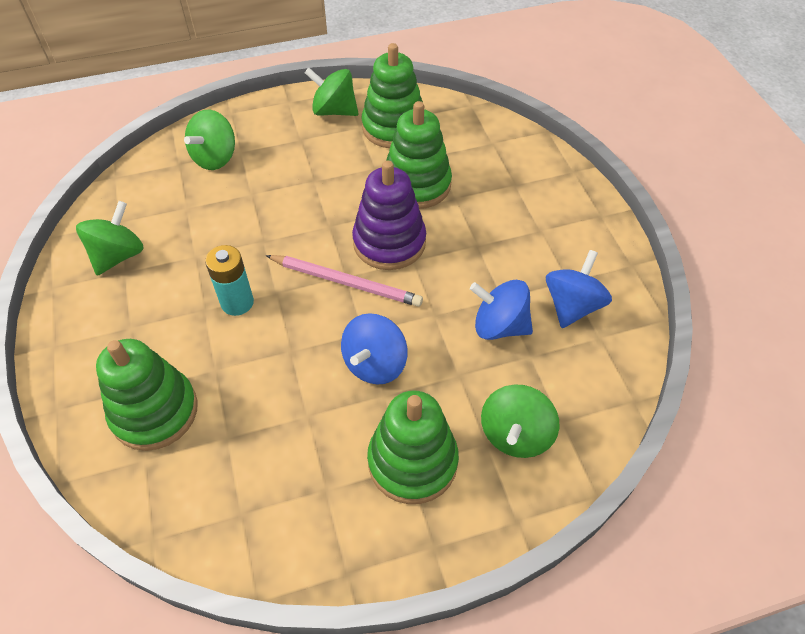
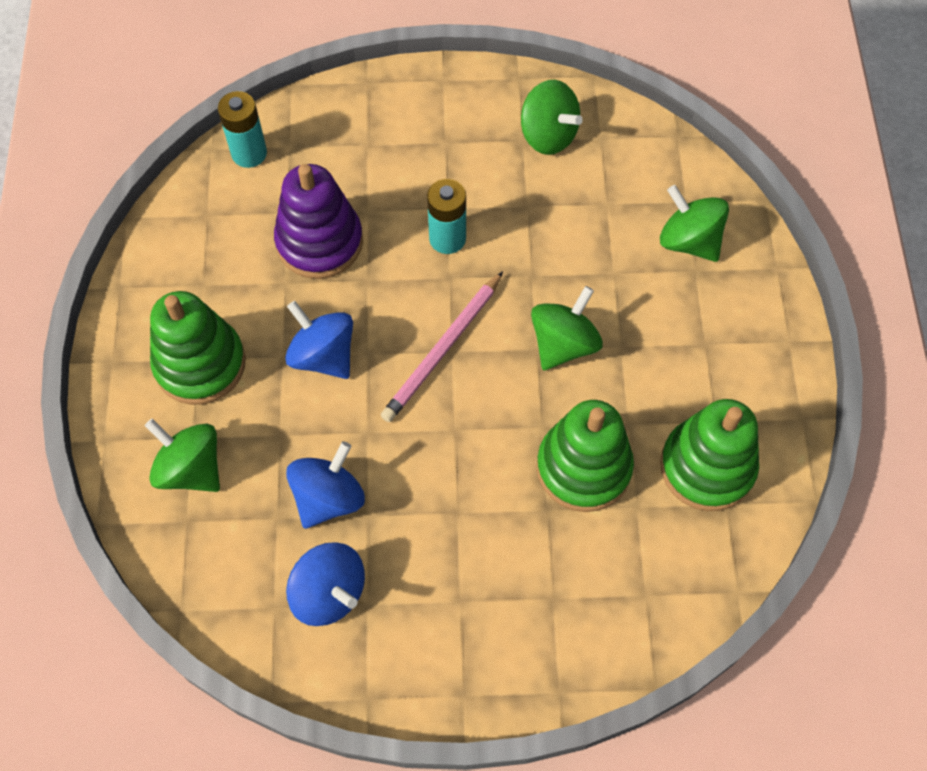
camera: 105 degrees right, 10 degrees up
(154, 411) = (337, 157): green stacking toy -> none
(156, 497) = (249, 153): none -> turquoise battery
(334, 111) = (758, 396): green spinning top -> green spinning top (563, 344)
(389, 242) = (491, 410): purple stacking toy -> purple stacking toy (319, 242)

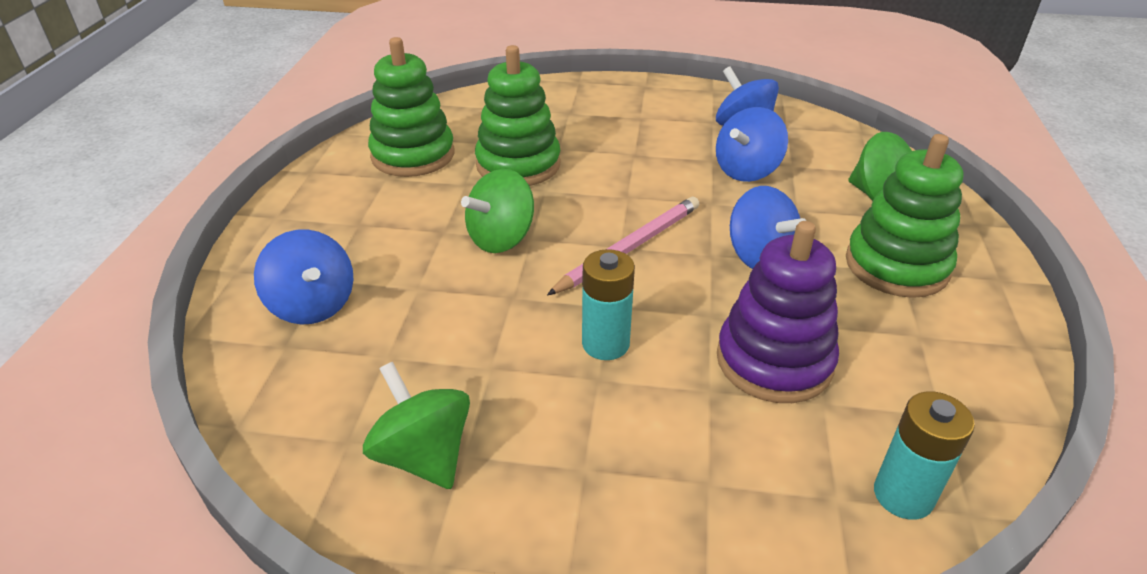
camera: 170 degrees left, 25 degrees down
(689, 241) = (312, 305): green spinning top -> blue spinning top

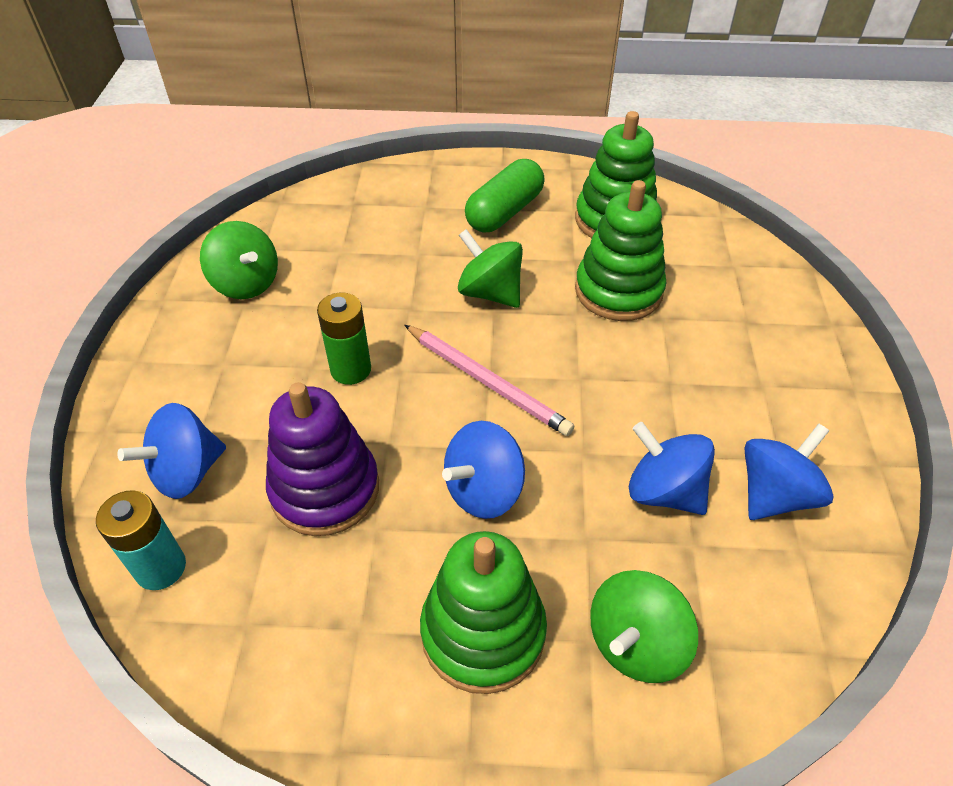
camera: 85 degrees right, 10 degrees up
(312, 305) = (395, 206): blue spinning top -> blue spinning top (187, 472)
(367, 220) = (504, 212): none -> green capsule
(424, 455) = (246, 283): green spinning top -> green spinning top turned 90 degrees clockwise
(605, 344) = (351, 370): turquoise battery -> green battery

